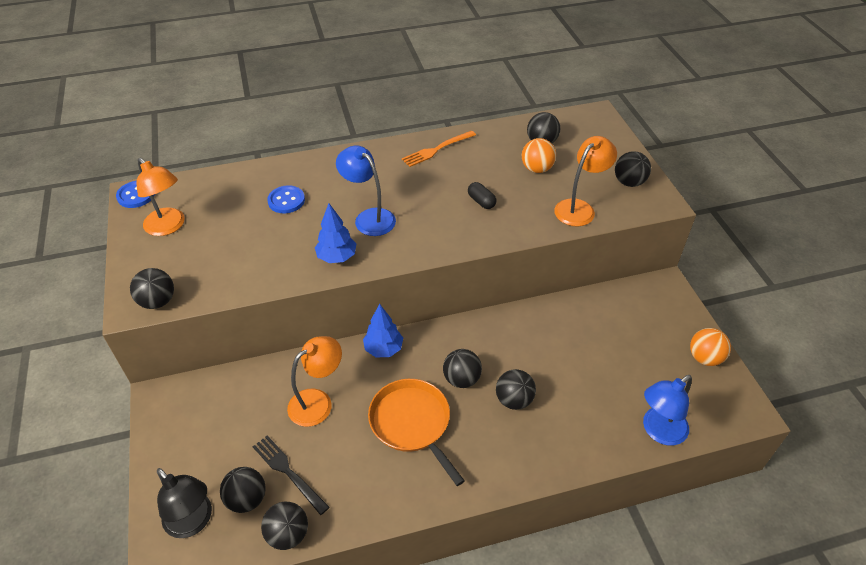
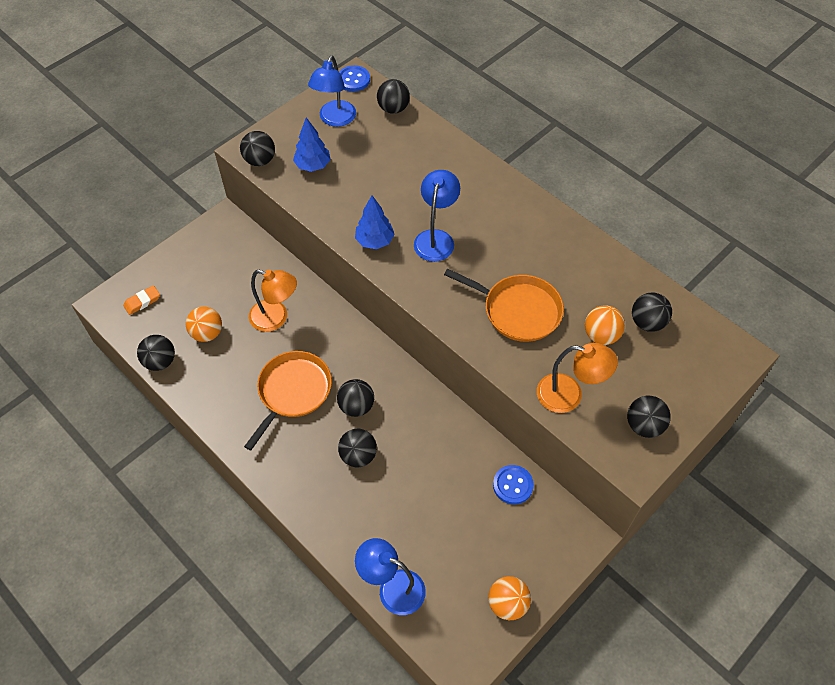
camera: 60 degrees right, 10 degrees up
(169, 227) = (335, 119): orange lamp -> blue lamp
(193, 522) = (142, 302): black lamp -> orange eraser
(247, 499) = (174, 321): black ball -> black ball (393, 108)
(286, 201) = (415, 172): blue button -> blue button (513, 485)
(288, 472) = (207, 333): black fork -> orange ball
(383, 349) = (353, 335): blue tree -> blue tree (313, 165)
(436, 150) = (564, 242): orange fork -> none
(481, 201) = (518, 310): black capsule -> orange pan

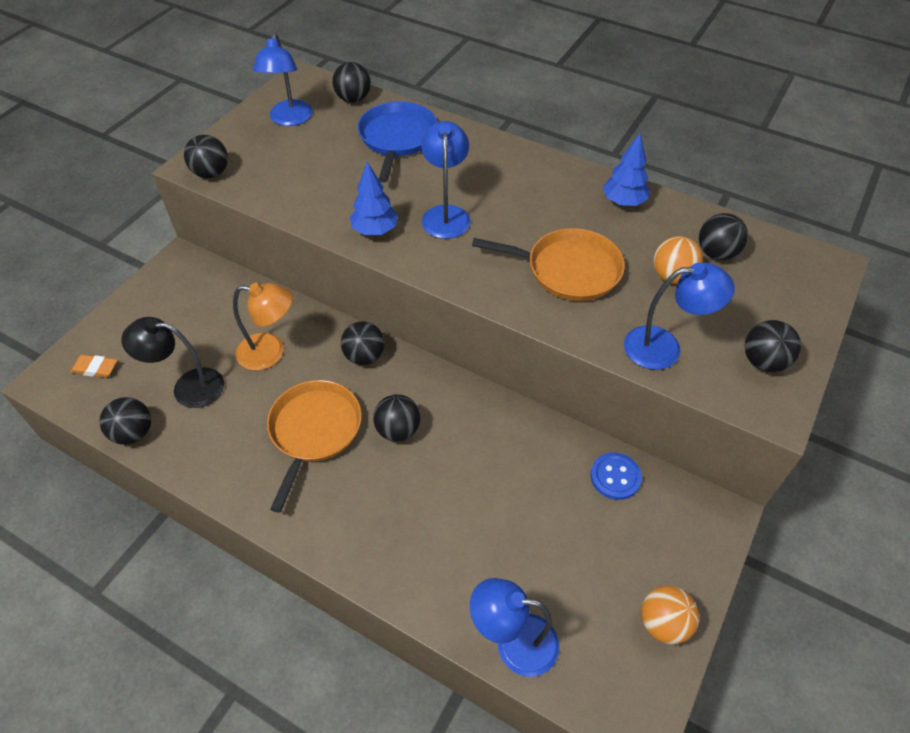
camera: 15 degrees left, 5 degrees down
(142, 302) = (95, 368): orange eraser -> orange eraser turned 60 degrees clockwise
(207, 333) = (188, 387): orange ball -> black lamp
(313, 165) = (277, 168): blue tree -> blue tree (623, 202)
(353, 80) = (299, 80): blue button -> none
(358, 456) = (418, 487): black ball -> black ball (364, 356)
(418, 156) = (397, 138): none -> blue pan
(569, 395) = (664, 347): orange lamp -> blue lamp

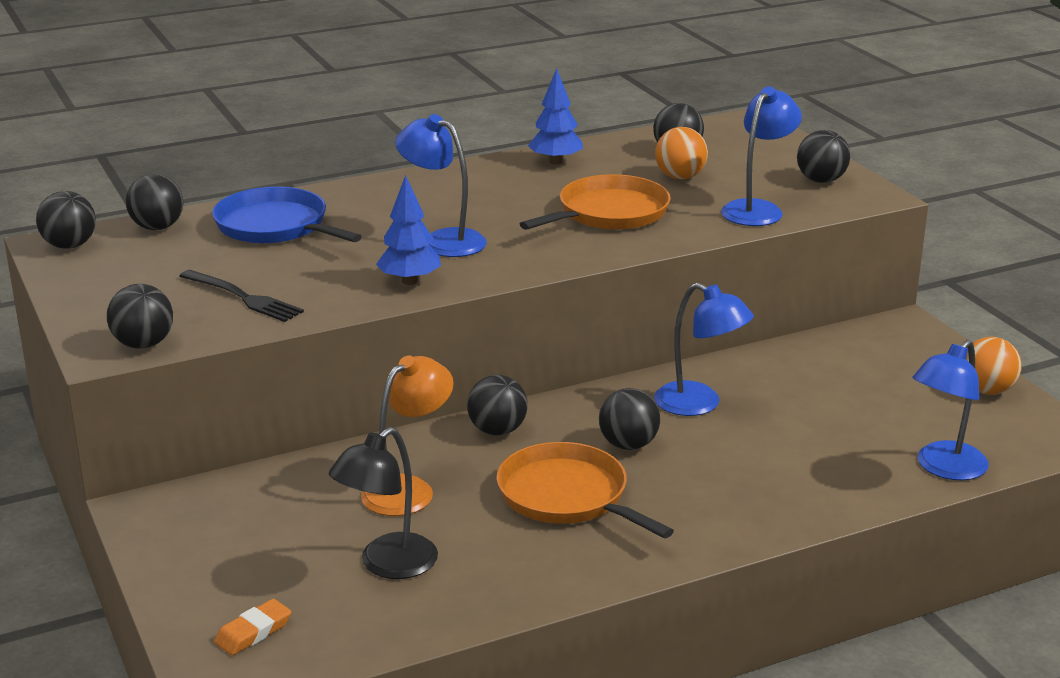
camera: 55 degrees left, 25 degrees down
(133, 433) = (413, 628): black ball -> black ball (69, 246)
(289, 119) = (125, 272): blue lamp -> blue lamp (699, 404)
(295, 177) = (244, 298): none -> black fork
(615, 477) = (816, 354): blue button -> none

